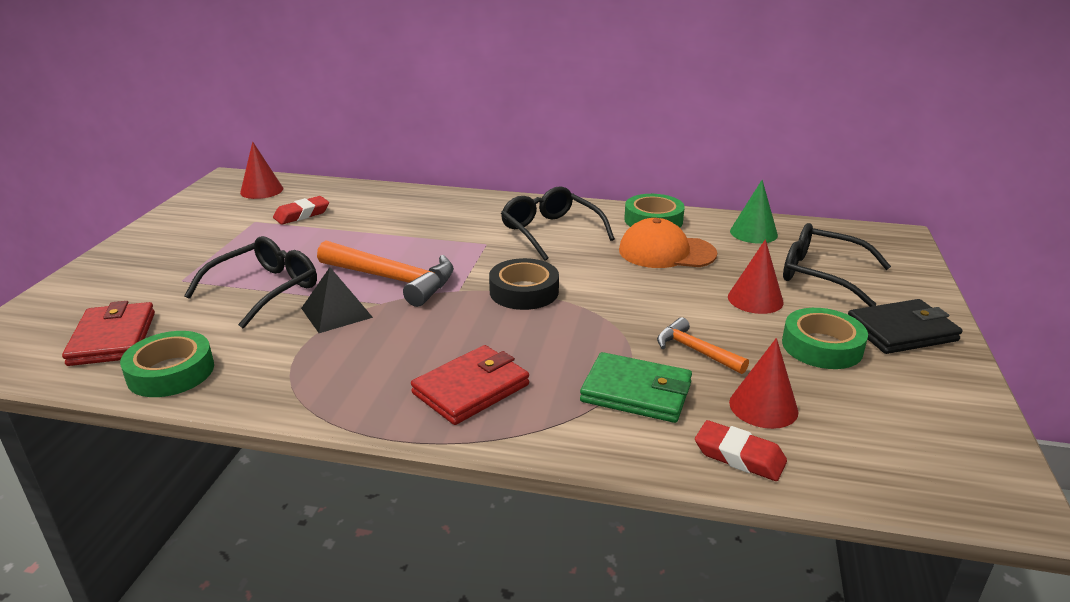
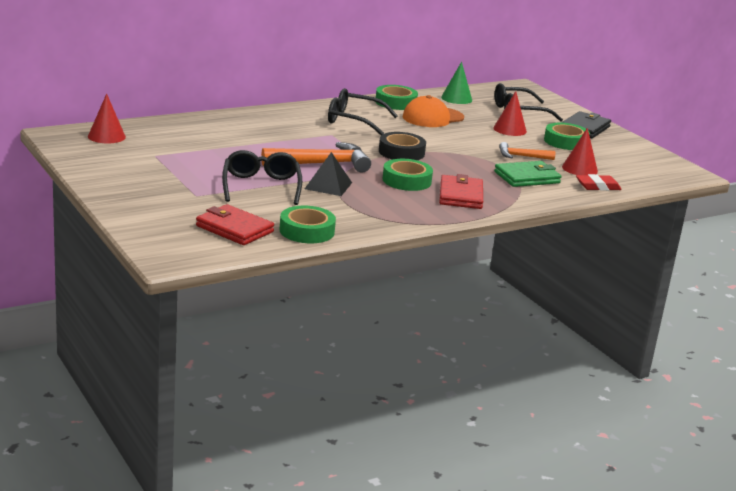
camera: 45 degrees left, 5 degrees down
(302, 214) = (177, 144): red eraser -> none
(445, 337) = (406, 181): none -> green tape

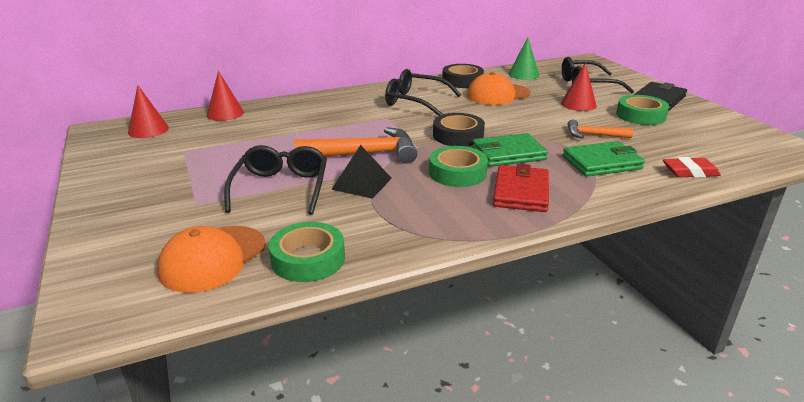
camera: 10 degrees right, 5 degrees up
(234, 229) = (213, 258): red wallet -> orange cap
(395, 102) = (462, 81): green tape -> black tape
(448, 168) = (508, 154): none -> green wallet
(579, 169) = (663, 148): red cone -> red cone (225, 113)

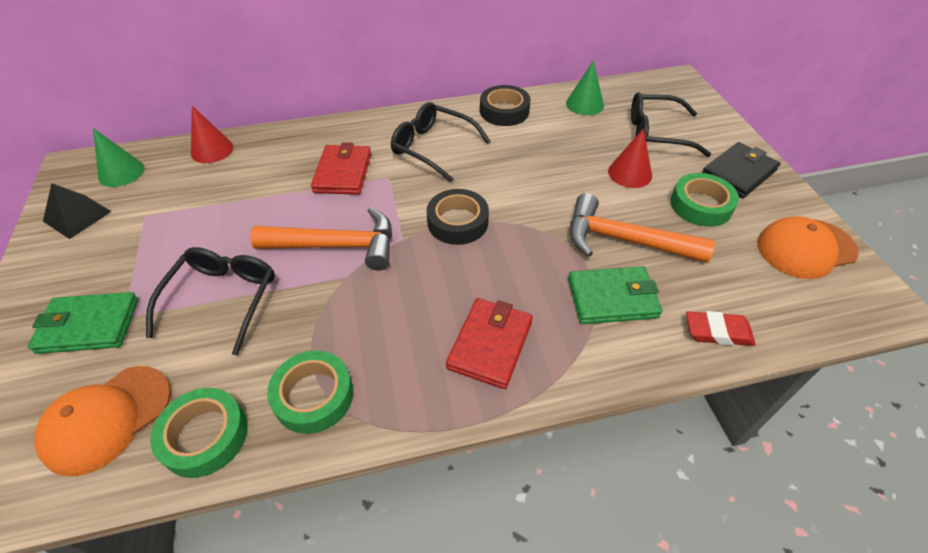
camera: 10 degrees right, 20 degrees up
(148, 130) = (121, 172): red cone -> green cone
(347, 118) = (343, 173): none -> red wallet
(362, 183) = (313, 302): black pyramid -> black pyramid (77, 216)
(457, 173) = (429, 296): green tape -> green tape (313, 396)
(497, 94) = (537, 143): orange cap -> orange cap (805, 248)
(508, 154) = (504, 266): green wallet -> green wallet (89, 326)
(593, 135) = (623, 240): orange hammer -> orange hammer, size x1.79

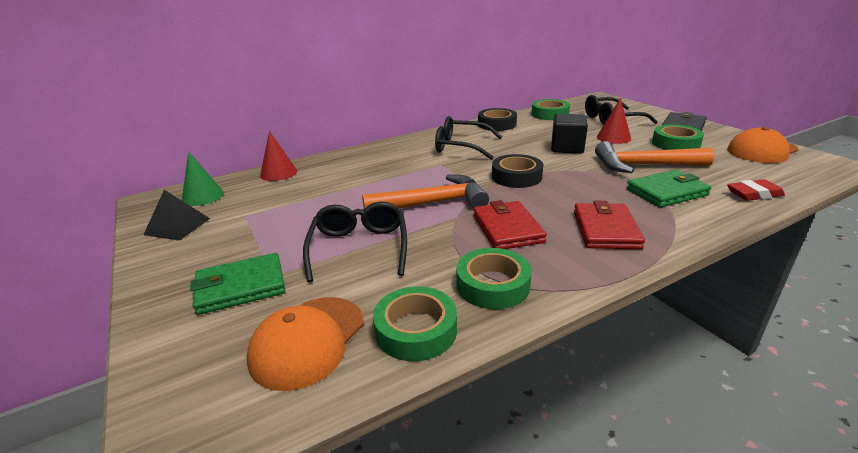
camera: 15 degrees left, 20 degrees down
(343, 173) = (402, 168): red wallet -> red wallet (507, 229)
(555, 181) = (567, 148): none -> black cube
(585, 104) = (550, 114): green cone -> green tape

